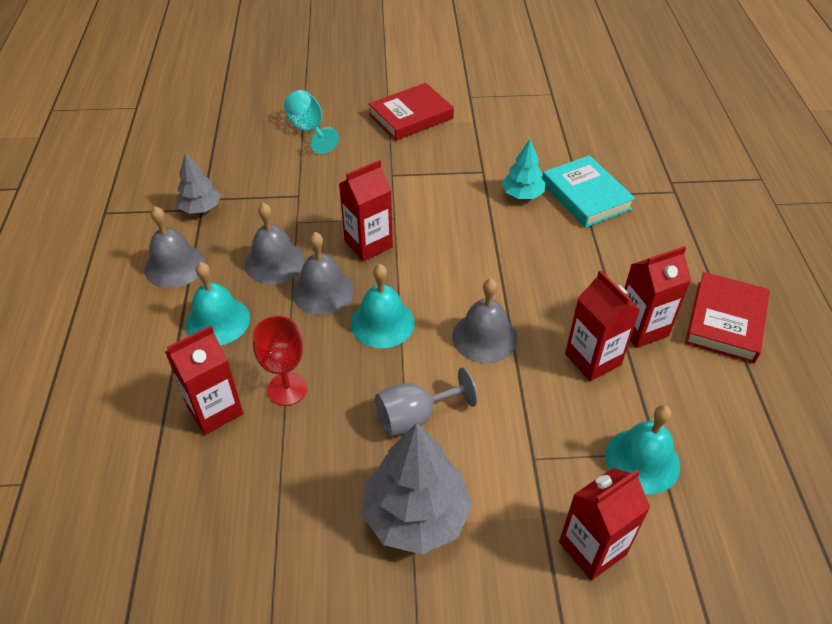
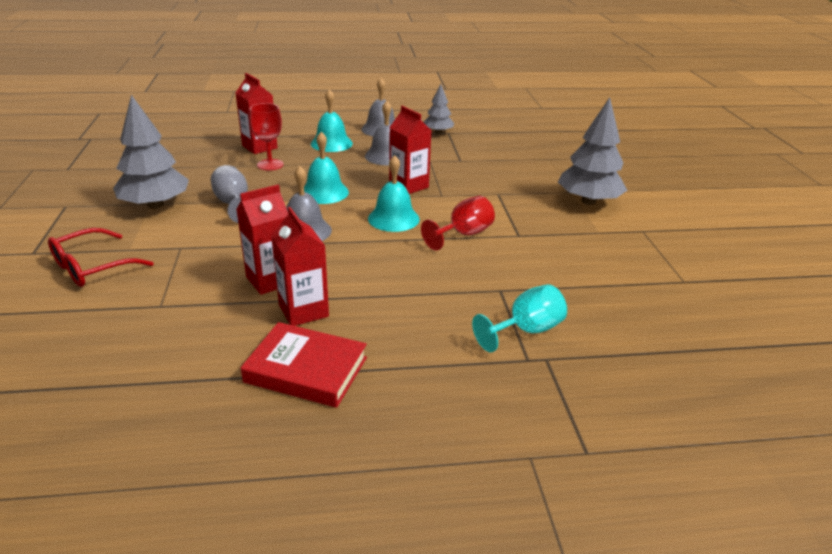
camera: 85 degrees right, 15 degrees down
(309, 130) = (544, 161): turquoise goblet -> turquoise goblet (526, 330)
(323, 291) = (357, 172): grey bell -> none
(411, 116) = (588, 201): red book -> grey tree
(484, 208) = (463, 234): none -> red goblet
(522, 194) = (489, 254): turquoise tree -> none
(585, 196) = (498, 292): turquoise book -> none
(592, 548) = (92, 267): red carton -> red glasses
(642, 460) = (156, 296): turquoise bell -> turquoise bell (393, 218)

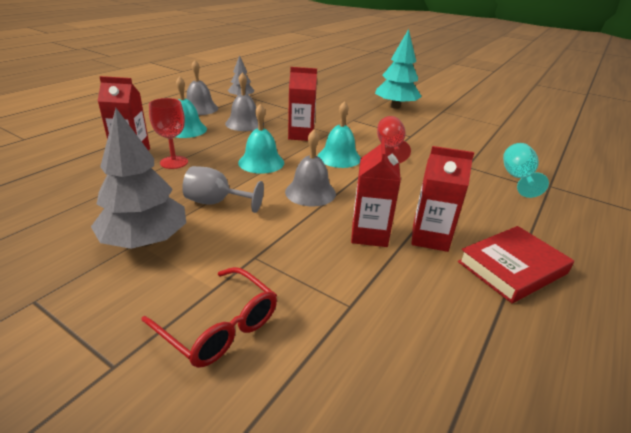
camera: 50 degrees left, 0 degrees up
(92, 267) = (219, 326): red glasses -> red glasses turned 45 degrees counterclockwise
(588, 201) = (395, 107): grey tree -> turquoise tree

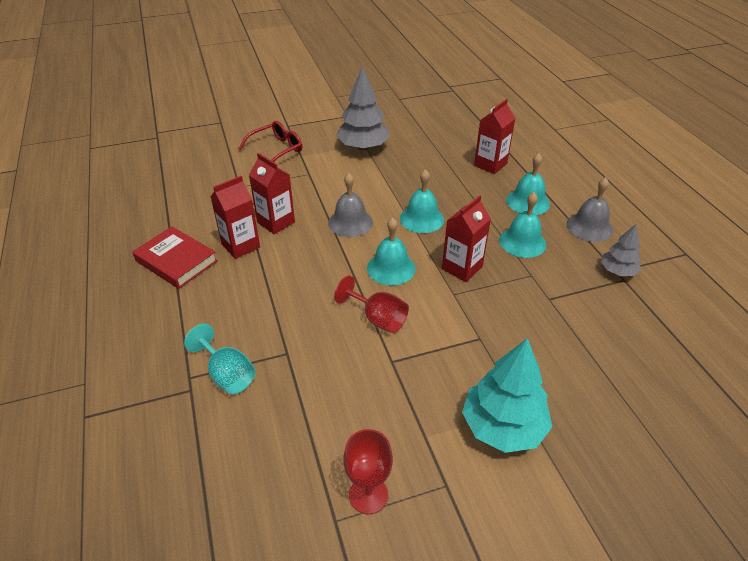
camera: 130 degrees right, 10 degrees up
(174, 162) = (458, 178): red goblet -> red goblet (368, 495)
(216, 202) = (379, 179): grey goblet -> none
(219, 326) = (276, 150): red glasses -> red glasses turned 150 degrees clockwise
(244, 123) = (522, 242): grey bell -> turquoise bell
(512, 268) = (176, 261): red book -> red book turned 60 degrees counterclockwise

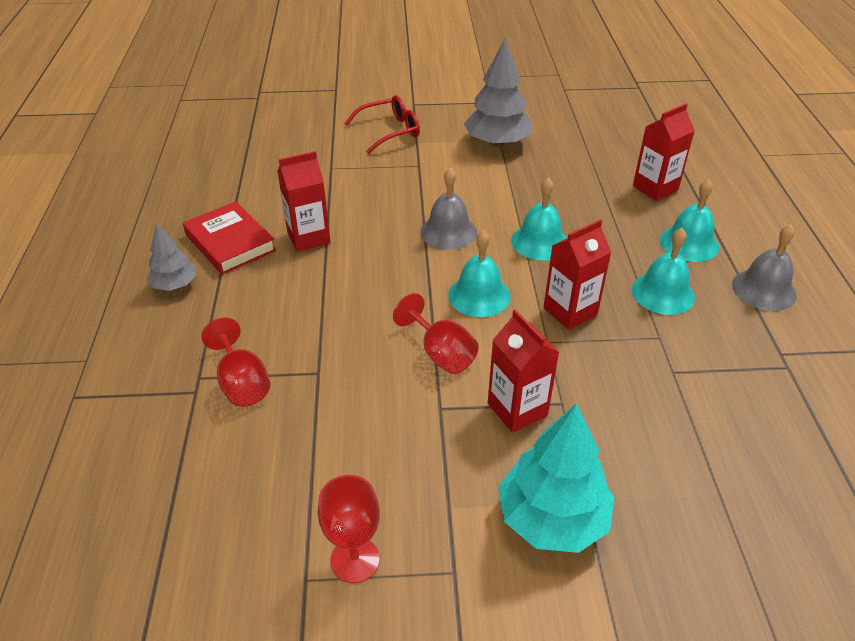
camera: 15 degrees right, 0 degrees up
(227, 374) = (242, 383): turquoise goblet -> red goblet
(276, 222) = (359, 217): red carton -> red carton (517, 409)
(617, 271) = (782, 354): grey tree -> grey tree (175, 285)

